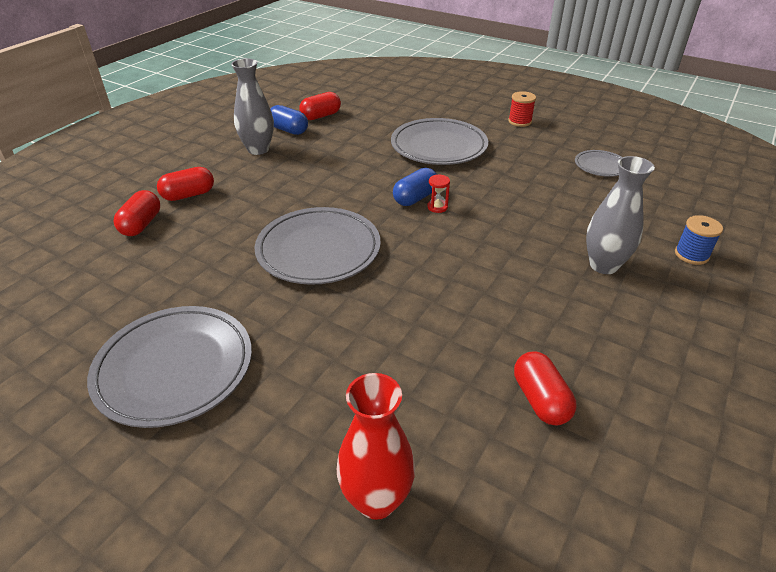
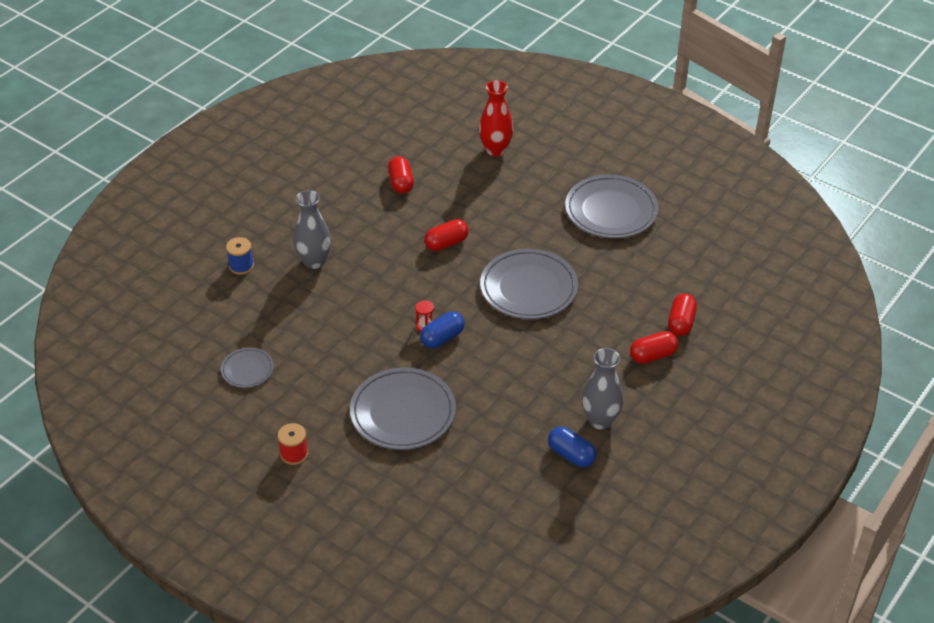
camera: 175 degrees left, 5 degrees up
(321, 116) = (534, 483): red capsule -> red capsule (446, 243)

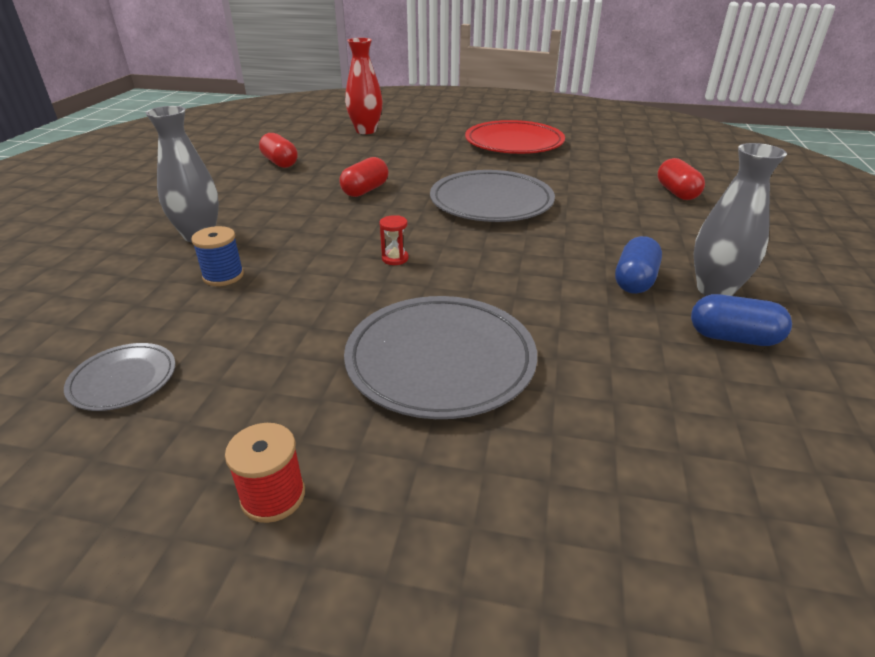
camera: 25 degrees left, 10 degrees down
(241, 266) = (84, 261): blue spool -> blue spool (223, 276)
(442, 338) = (428, 264): blue capsule -> blue capsule (634, 281)
(611, 211) = (514, 143): grey plate -> red plate
(652, 355) = (686, 220): red capsule -> none

